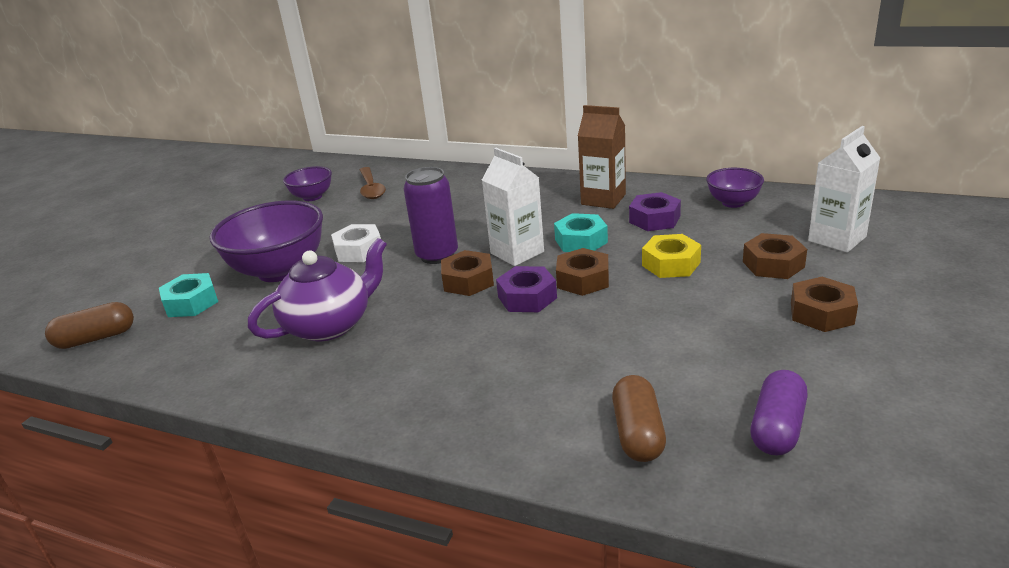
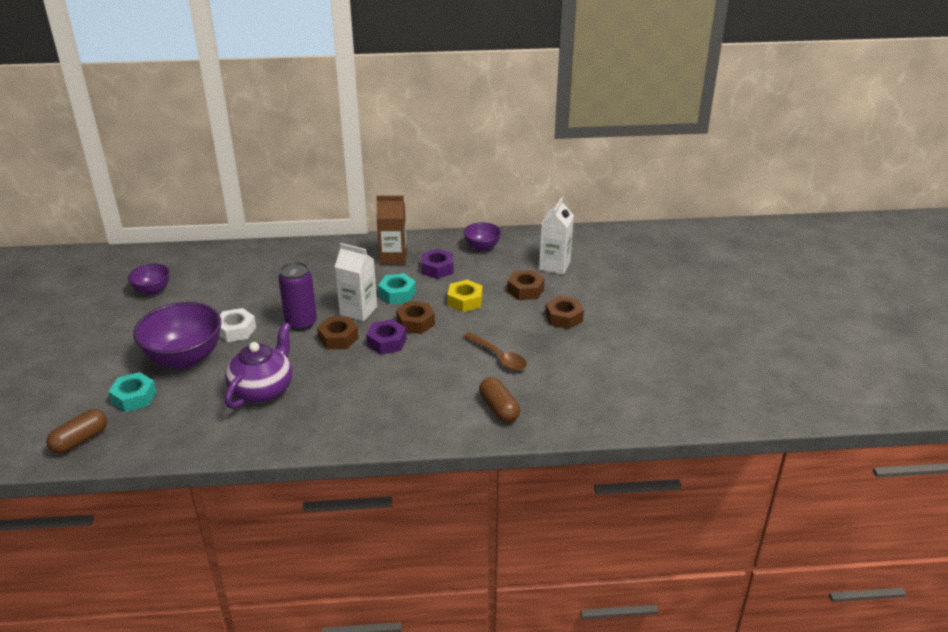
camera: 30 degrees left, 5 degrees up
(371, 188) = (200, 274): brown spoon -> brown spoon (498, 357)
(777, 428) = (566, 388): purple capsule -> none

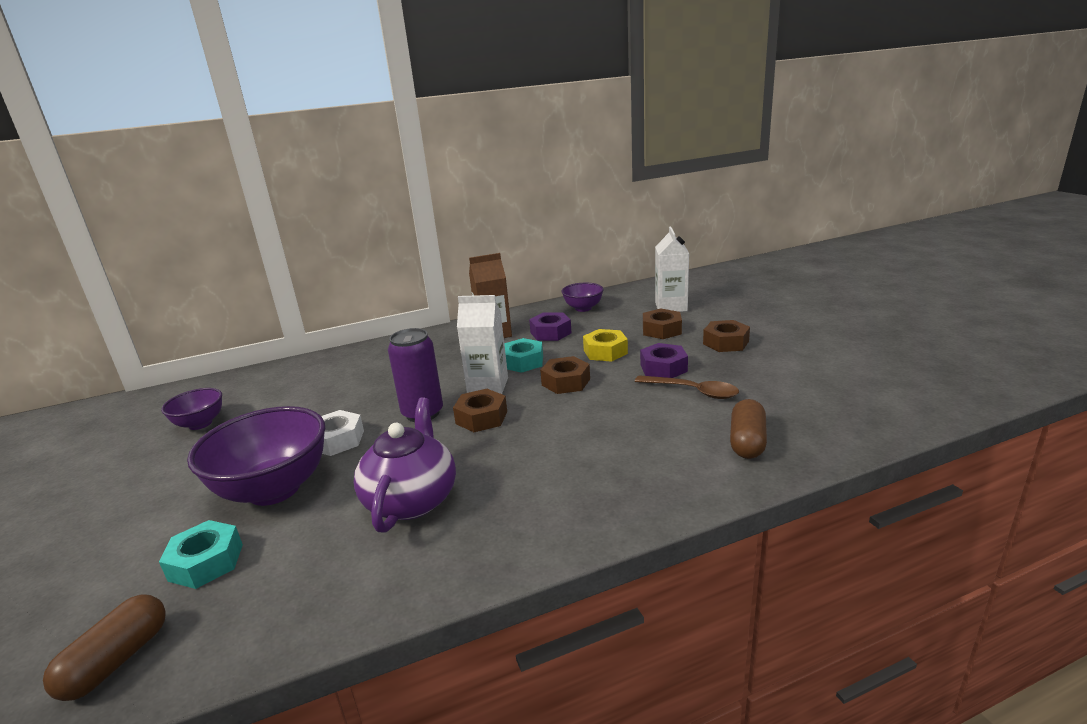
camera: 15 degrees left, 10 degrees down
(387, 342) = (546, 408): purple nut -> purple nut (663, 368)
(499, 408) = (747, 442): brown capsule -> brown capsule turned 60 degrees clockwise

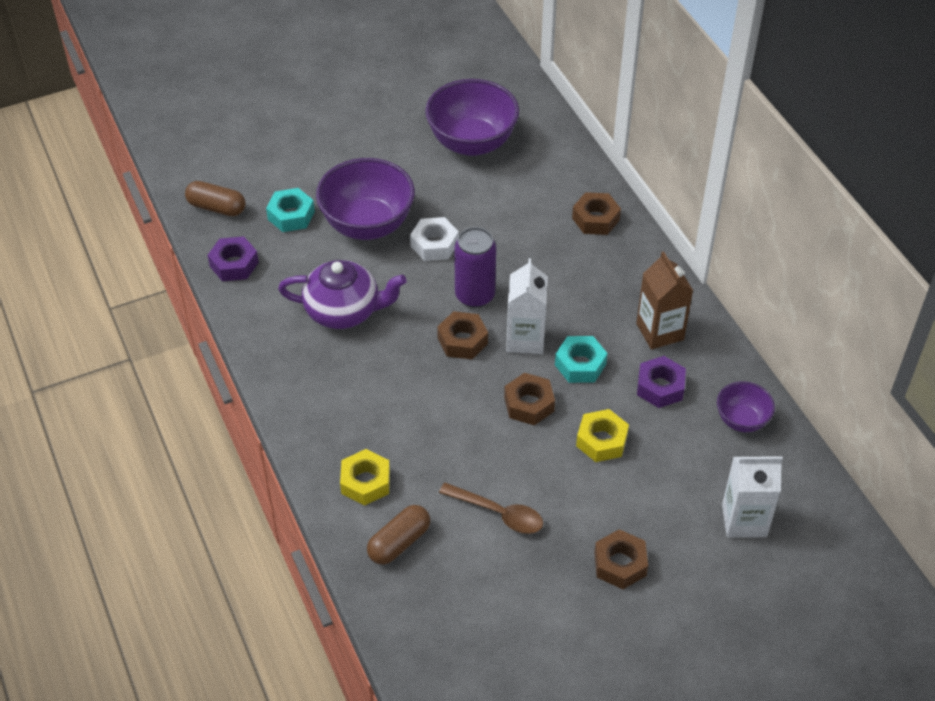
camera: 85 degrees right, 25 degrees up
(200, 424) = (472, 143): purple bowl -> purple bowl, size x1.89
(661, 330) = (662, 501): brown nut -> brown nut (595, 219)
(663, 368) = (555, 493): purple nut -> purple nut (234, 264)
(674, 467) = (365, 482): none -> yellow nut
(693, 391) = (498, 513): brown spoon -> brown spoon turned 90 degrees counterclockwise
(747, 442) = (399, 542): brown capsule -> brown capsule turned 60 degrees counterclockwise

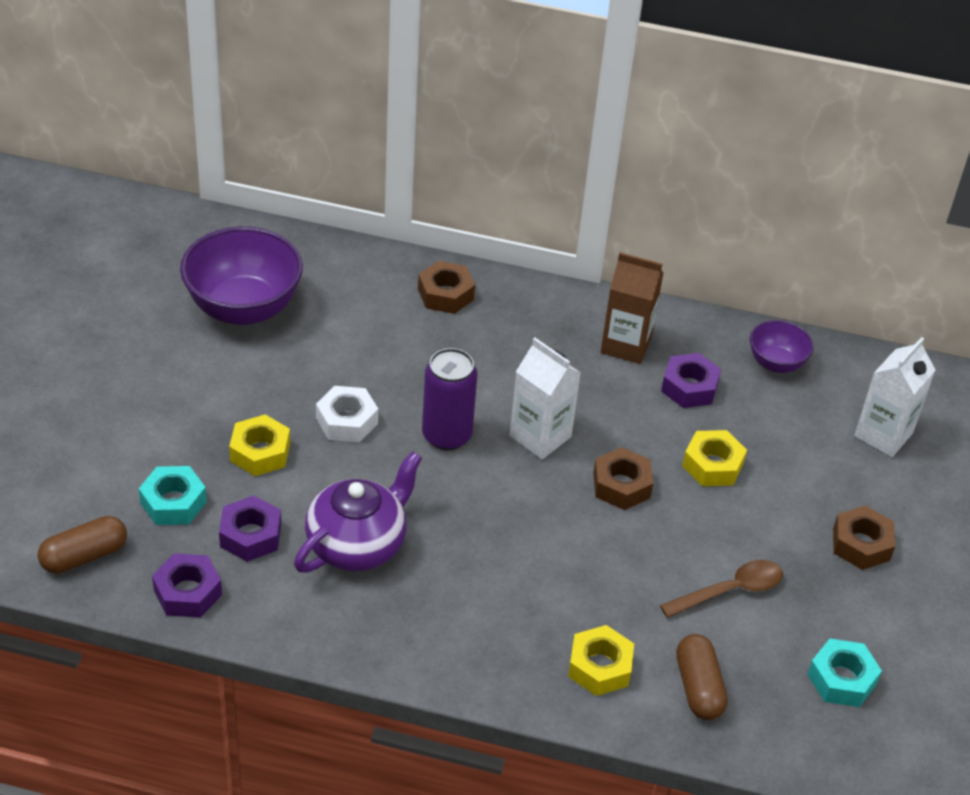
camera: 55 degrees left, 5 degrees down
(301, 262) = (250, 535): none -> purple nut
(367, 225) = (260, 452): purple bowl -> yellow nut
(462, 340) = (494, 481): brown nut -> none
(580, 364) = (610, 420): turquoise nut -> turquoise nut (841, 679)

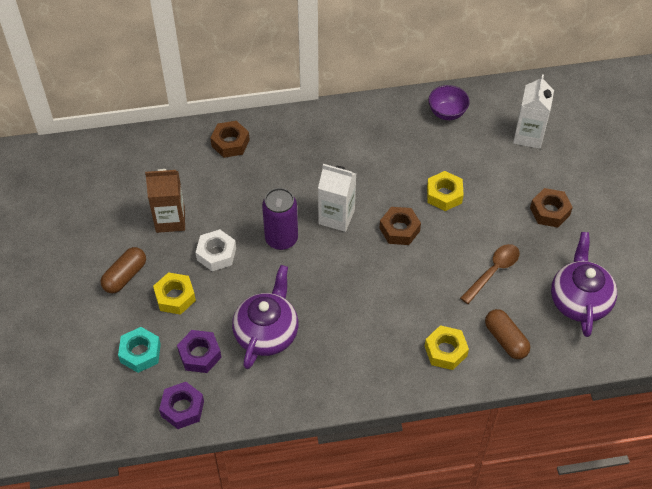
camera: 20 degrees left, 10 degrees up
(84, 556) = (105, 412): brown capsule -> brown capsule (125, 276)
(243, 308) = (110, 202): purple bowl -> none
(626, 345) = (355, 135): brown carton -> brown carton (170, 220)
(689, 387) = (406, 149): purple nut -> none
(841, 679) = (579, 300): turquoise nut -> purple teapot

